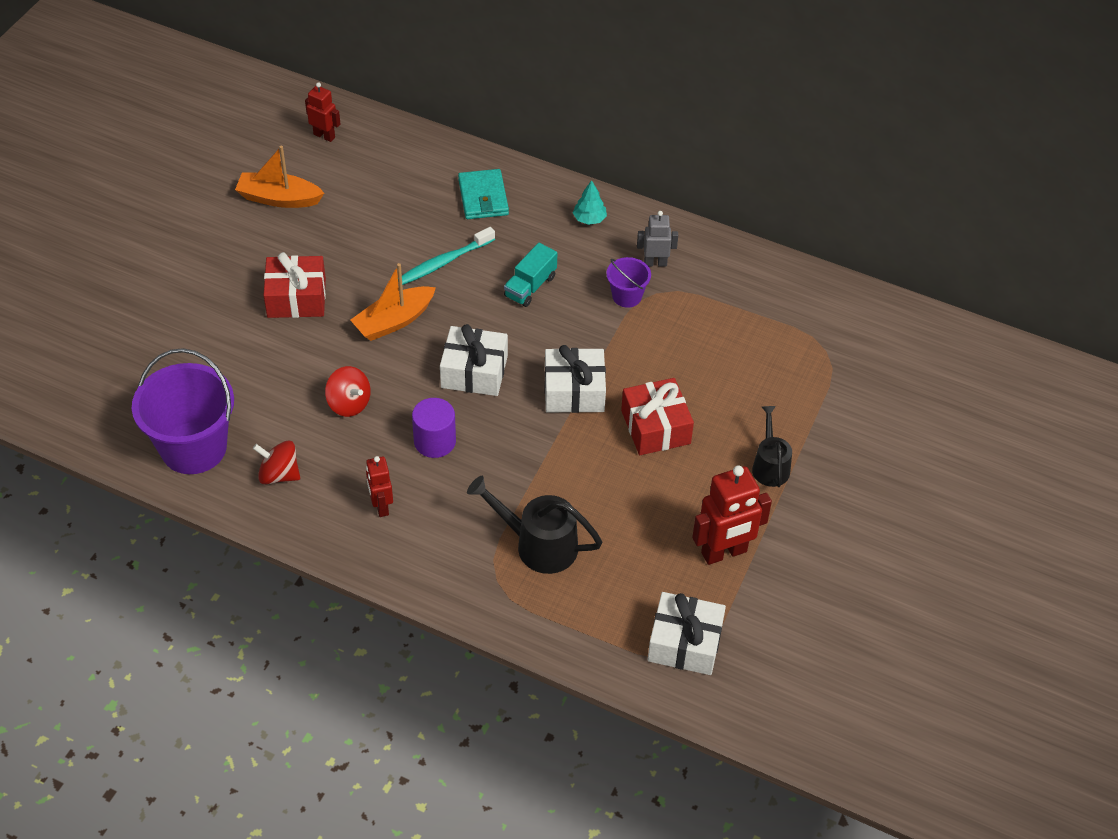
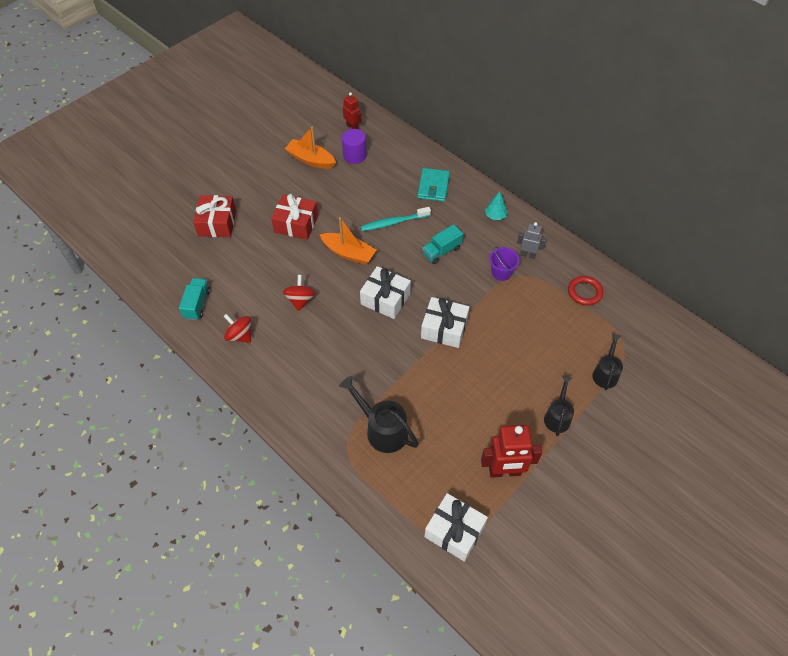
camera: 20 degrees right, 5 degrees up
(194, 448) = (197, 304): purple bucket -> turquoise truck
(349, 403) = (300, 300): red spinning top -> red spinning top turned 150 degrees counterclockwise
(381, 506) = (293, 374): red robot -> none
(394, 321) = (348, 253): orange boat -> orange boat turned 135 degrees counterclockwise
(435, 441) = (343, 339): purple cylinder -> purple cylinder (354, 155)
(655, 427) = (489, 367): red gift -> red gift (217, 223)
(751, 295) = (584, 292): none -> red ring
(814, 394) = (605, 373): none -> black watering can

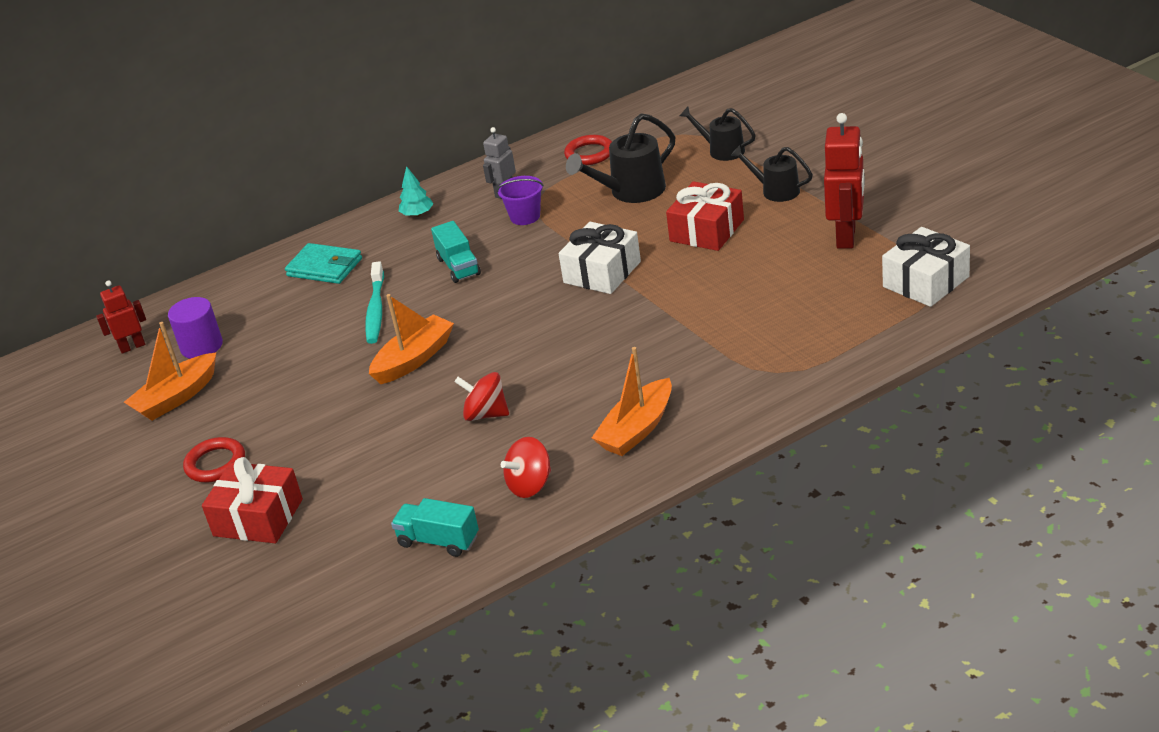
camera: 70 degrees left, 20 degrees down
(258, 193) = (215, 464): none -> red ring
(288, 378) = (637, 429): none -> orange boat
(296, 224) = (317, 417): red gift -> red gift (707, 230)
(382, 429) = (756, 337): black watering can -> black watering can (631, 192)
(385, 299) = (524, 324): white gift -> none

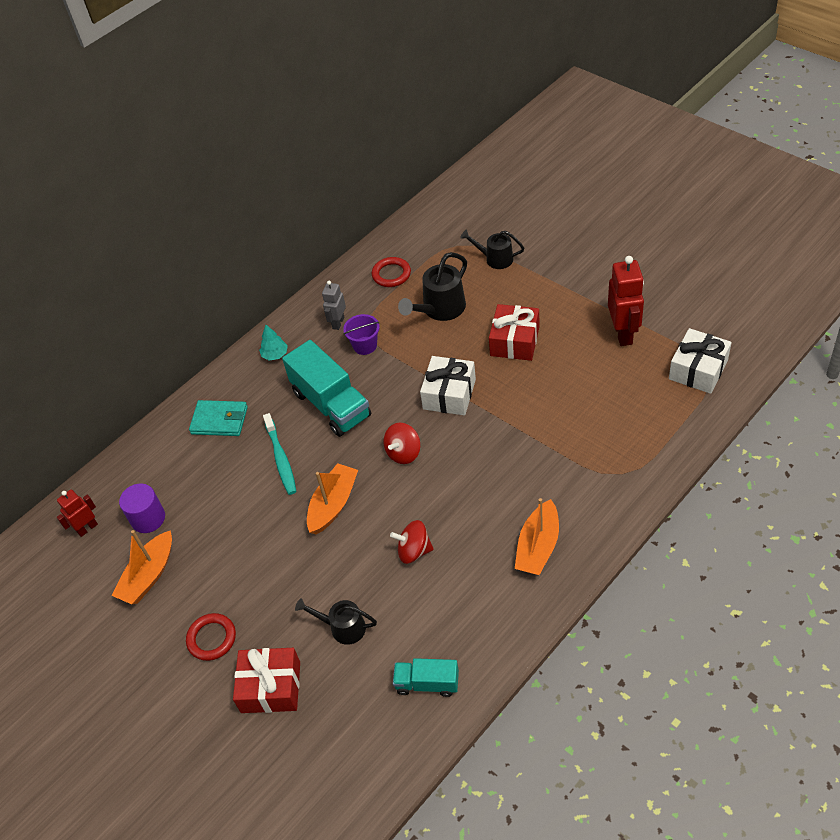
camera: 15 degrees left, 15 degrees up
(458, 266) = (331, 404): turquoise truck -> turquoise truck, size x1.80
(530, 485) = (477, 615): red spinning top -> red spinning top (403, 453)
(775, 190) = (552, 294): black watering can -> black watering can (342, 627)

